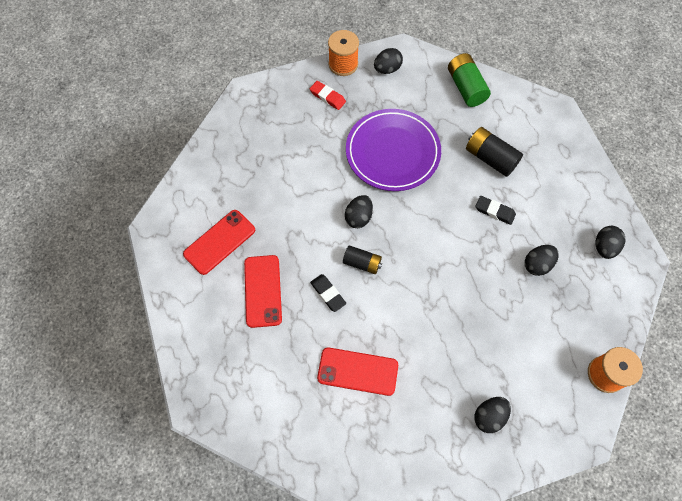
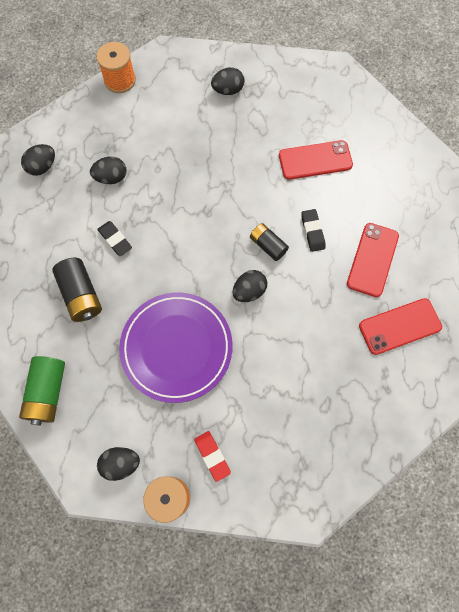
camera: 155 degrees left, 5 degrees up
(357, 371) = (315, 160): red phone -> red phone turned 45 degrees counterclockwise

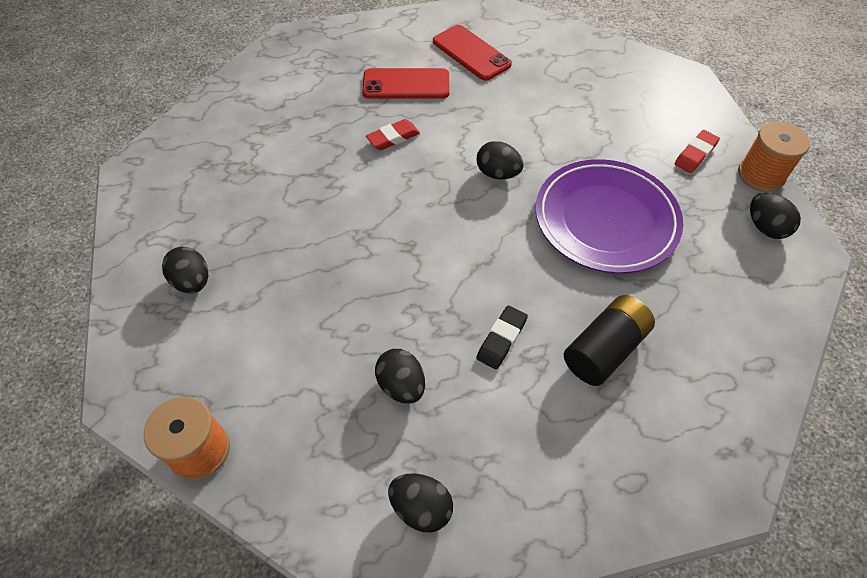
camera: 110 degrees left, 15 degrees down
(47, 392) = (751, 334): green battery -> none
(268, 245) = (430, 172): black battery -> none
(312, 231) = (393, 138): black eraser -> red eraser
(315, 160) = (290, 158): red phone -> none

